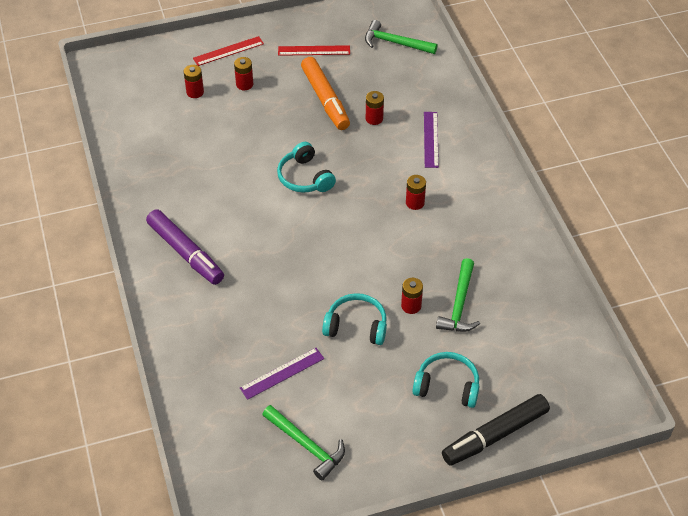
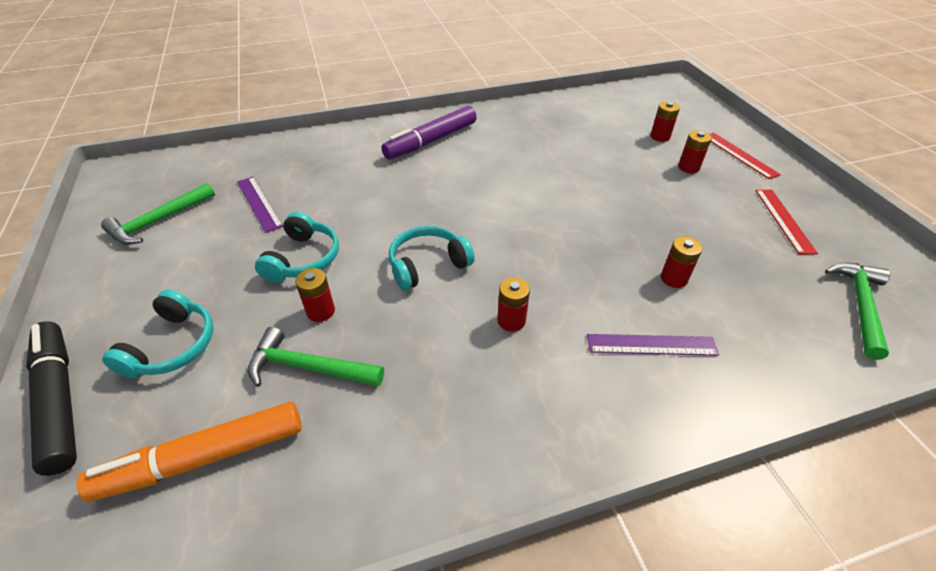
camera: 90 degrees right, 5 degrees down
(304, 177) = (545, 215): turquoise headphones -> turquoise headphones (427, 265)
(325, 99) = (692, 231): orange marker -> orange marker (204, 458)

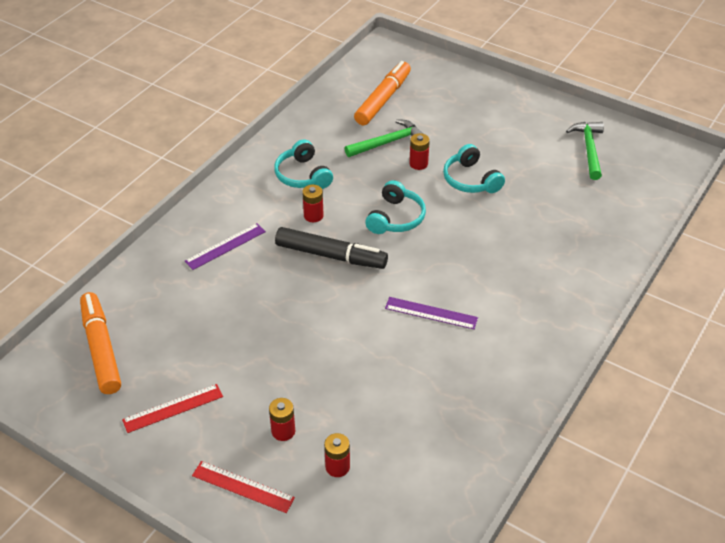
camera: 140 degrees right, 0 degrees up
(60, 400) = (470, 80): black marker -> black marker (331, 255)
(172, 346) = (461, 115): turquoise headphones -> turquoise headphones (302, 175)
(259, 203) = (556, 192): purple ruler -> purple ruler (431, 313)
(431, 141) = (531, 319): purple marker -> none
(673, 278) = (235, 298): red battery -> none
(784, 220) = (173, 408): red ruler -> red ruler turned 75 degrees counterclockwise
(860, 305) = (101, 348): green hammer -> orange marker

